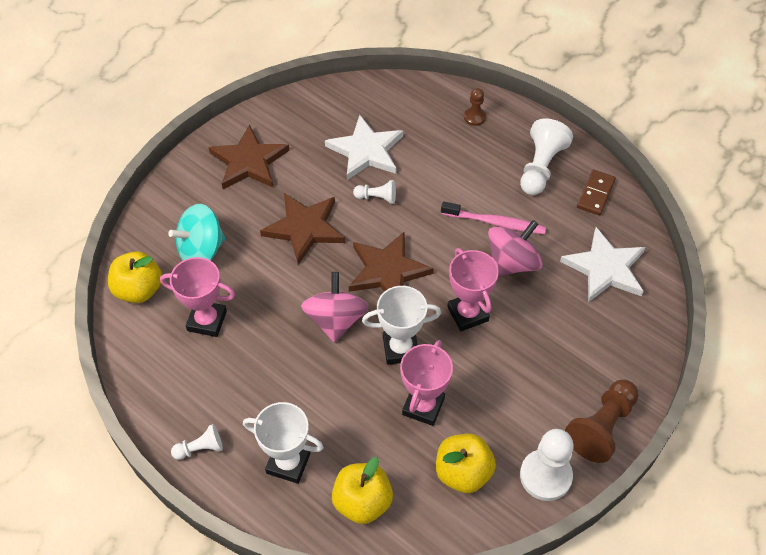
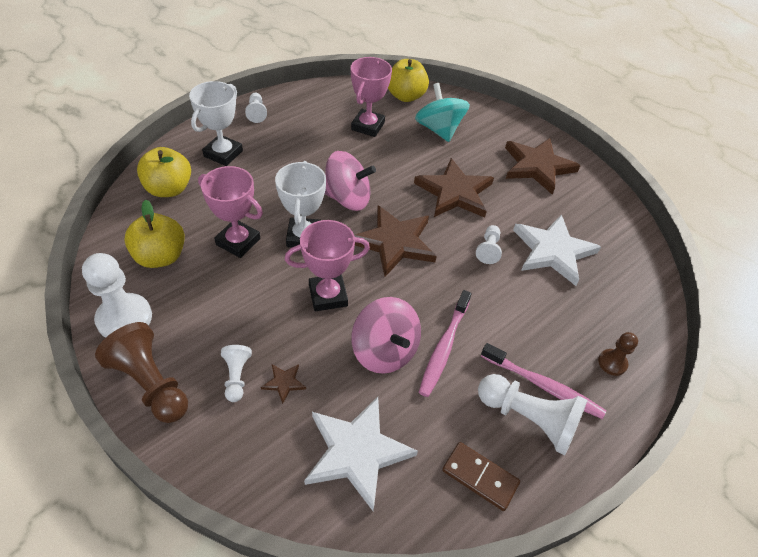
camera: 95 degrees right, 5 degrees down
(509, 159) = (543, 386): none -> pink toothbrush
(566, 328) = (284, 382): none -> brown star
(572, 364) = (236, 376): none -> white pawn

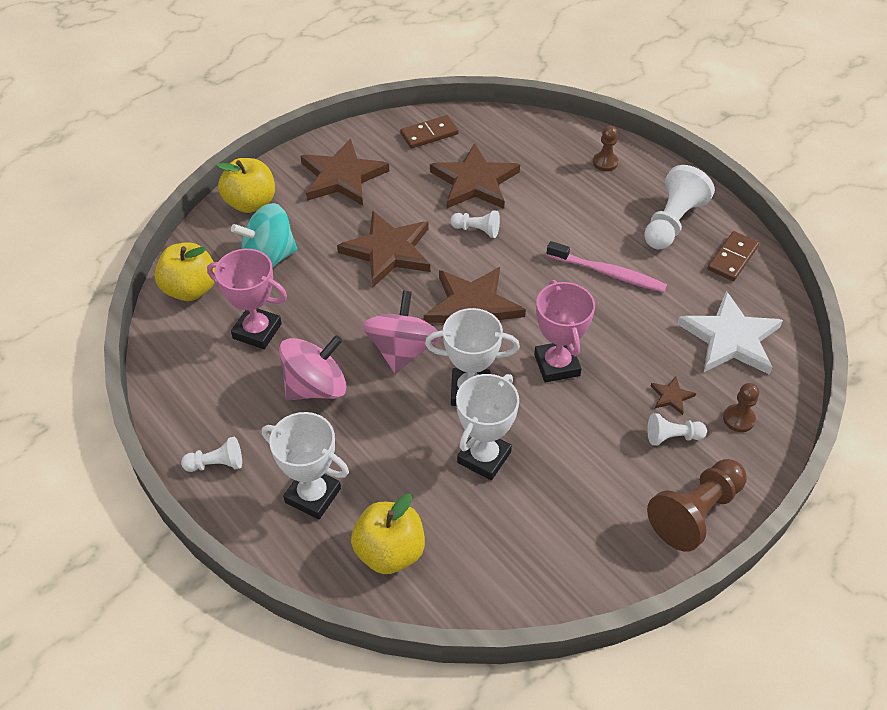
camera: 85 degrees left, 0 degrees up
(124, 318) = (616, 557): white pawn -> none
(161, 256) = (516, 538): yellow apple -> yellow apple (251, 203)
(238, 242) = (484, 457): pink trophy -> white trophy
(249, 440) = (738, 419): none -> brown pawn
(384, 351) = (620, 318): pink spinning top -> pink spinning top (316, 387)
(543, 386) = (637, 209): pink toothbrush -> none
(553, 251) = (475, 182): white star -> brown star
(610, 222) = (429, 134): none -> brown domino

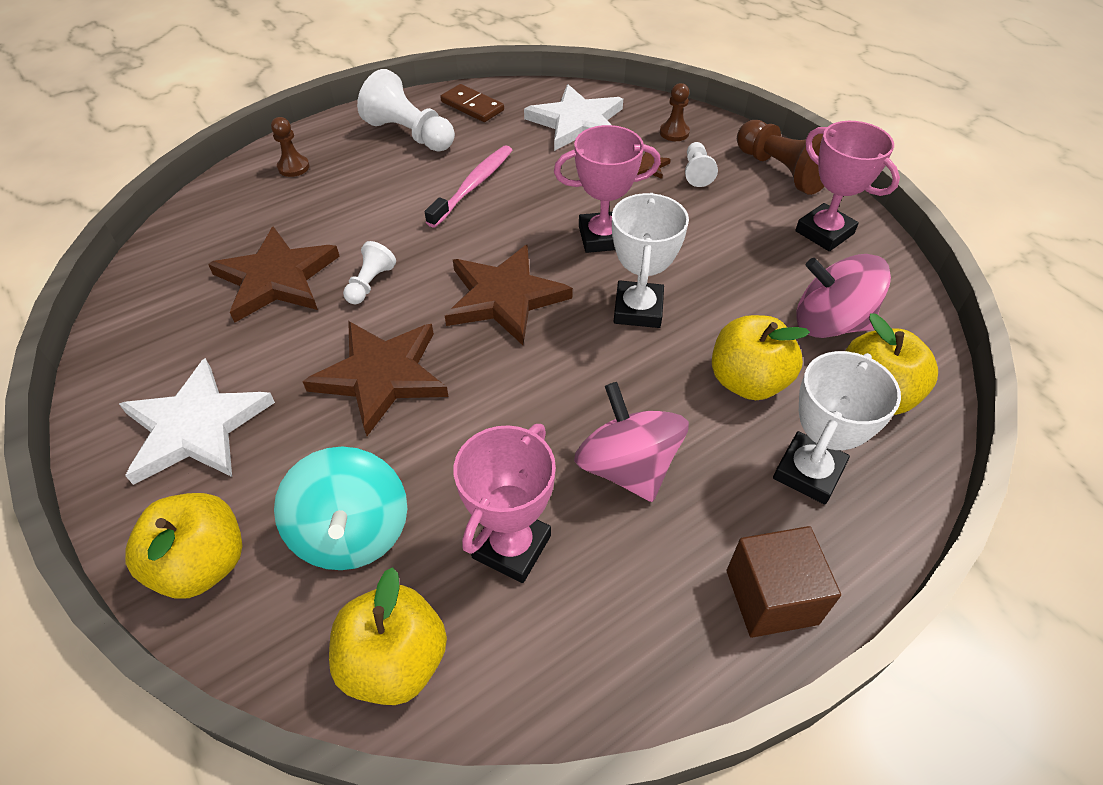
camera: 85 degrees left, 0 degrees up
(216, 464) = (771, 597): white pawn -> brown cube
(342, 177) = (196, 427): brown star -> white star
(398, 463) = (747, 381): none -> yellow apple
(402, 350) = (568, 369): pink spinning top -> pink spinning top (829, 323)
(429, 134) = (151, 318): brown domino -> none
(484, 457) = (732, 305): white trophy -> none
(599, 541) = (824, 232): none -> pink trophy

